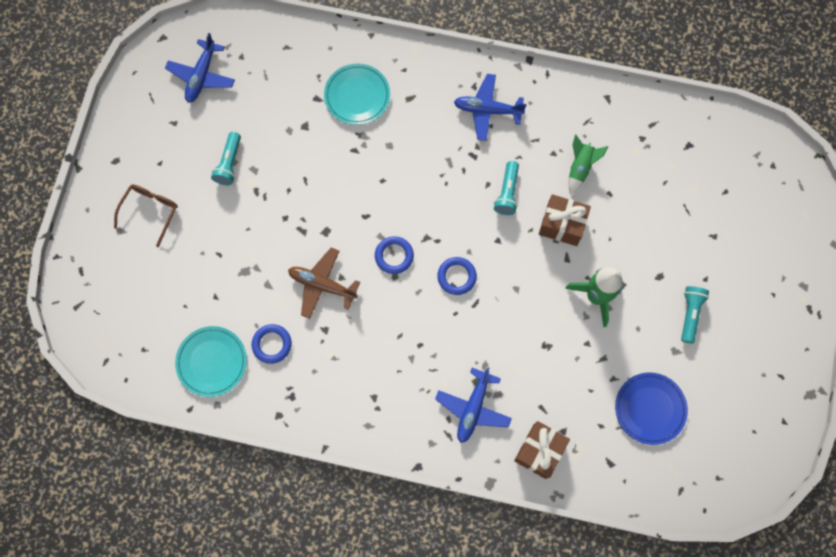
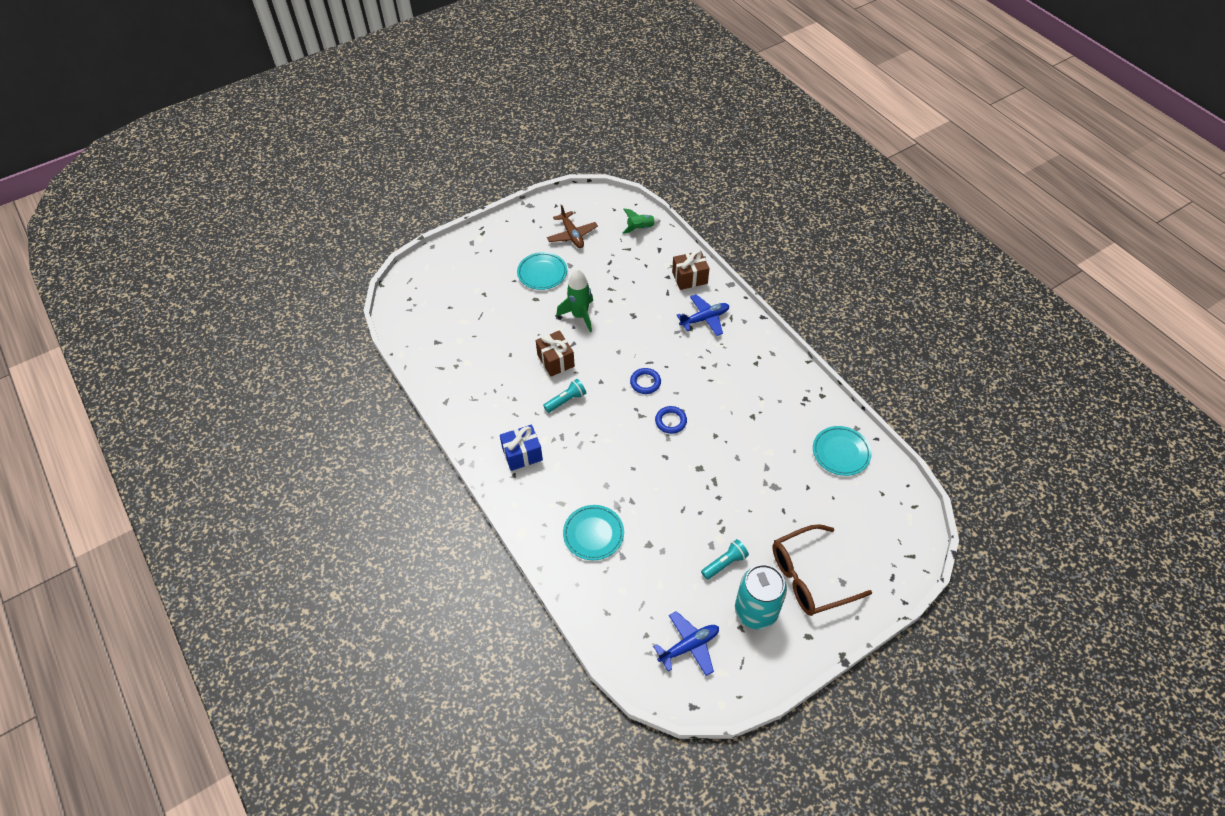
camera: 135 degrees left, 20 degrees down
(150, 211) = (810, 577): brown glasses -> brown glasses, size x1.70
(172, 146) = (756, 611): none -> turquoise can
(272, 344) = (793, 433): blue ring -> none
(322, 285) = (731, 440): brown plane -> brown plane (572, 235)
(487, 110) = (522, 454): blue plane -> blue gift
(580, 168) = (509, 379): green rocket -> green rocket (640, 228)
(650, 409) = (613, 254): blue plate -> none
(690, 314) = (542, 273): turquoise flashlight -> turquoise plate

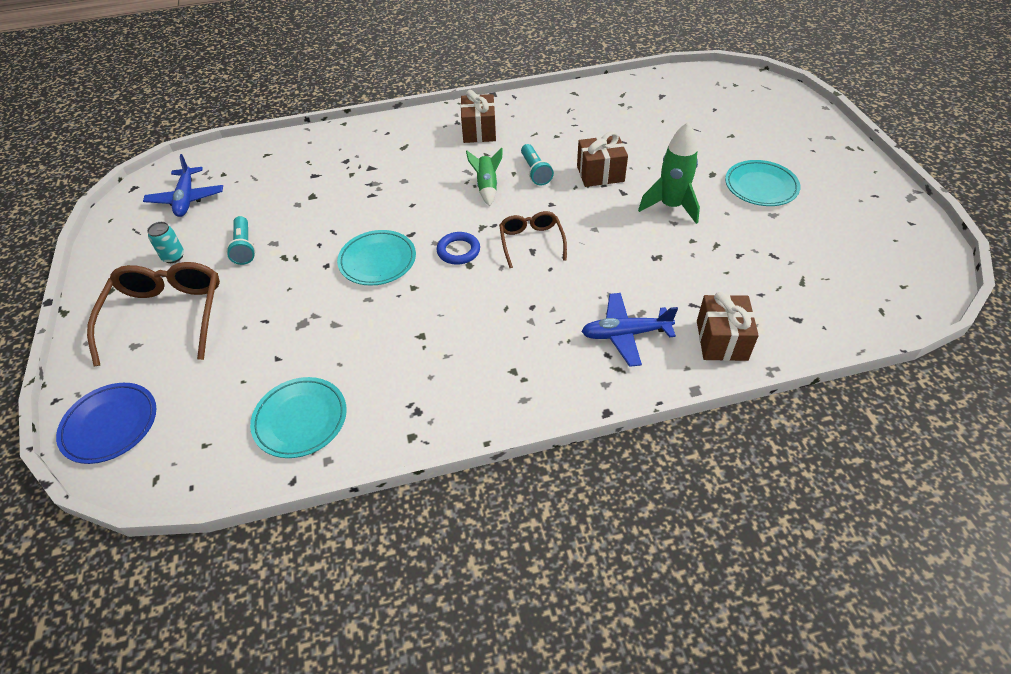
camera: 110 degrees right, 5 degrees down
(522, 454) = (479, 131): blue gift -> brown gift
(572, 235) = (840, 228): brown plane -> none
(593, 534) = (353, 161): turquoise plate -> turquoise plate (377, 261)
(640, 228) = (853, 308): green rocket -> green rocket (487, 187)
(645, 382) = (531, 242): blue ring -> brown glasses
(704, 319) = (625, 334): blue plane -> blue plane turned 90 degrees clockwise
(756, 611) = (173, 256): turquoise can -> turquoise can, size x0.45
(900, 554) = (110, 425): none -> blue plate

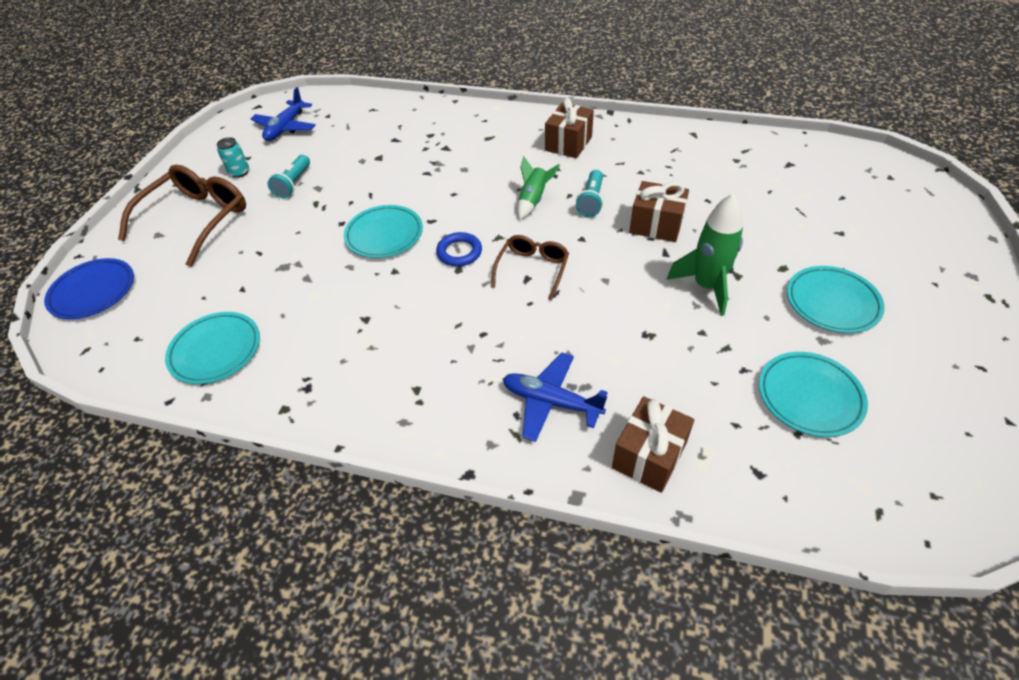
camera: 30 degrees right, 0 degrees up
(792, 256) = (809, 396): none -> turquoise plate

